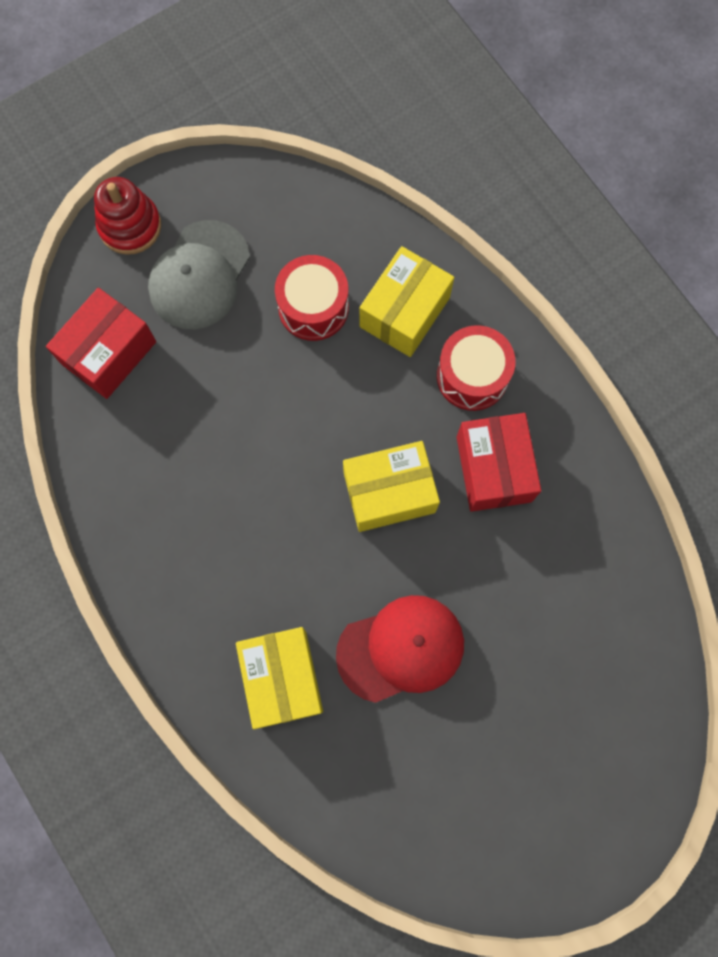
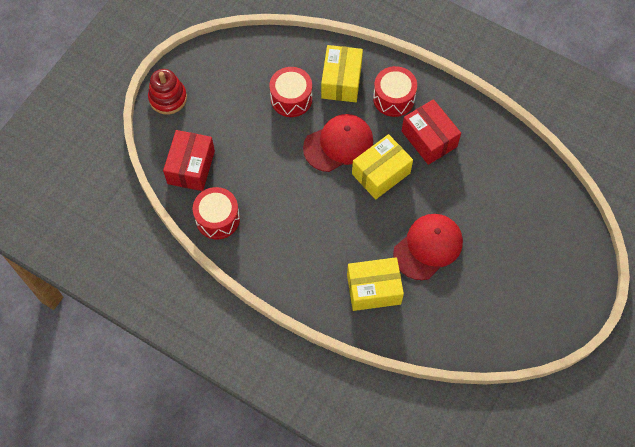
camera: 25 degrees left, 10 degrees down
(106, 454) = (217, 219): none -> red drum
(199, 275) = (220, 107): grey cap -> none
(282, 678) = (373, 289): yellow box -> yellow box turned 60 degrees counterclockwise
(348, 414) = (338, 144): none -> red cap

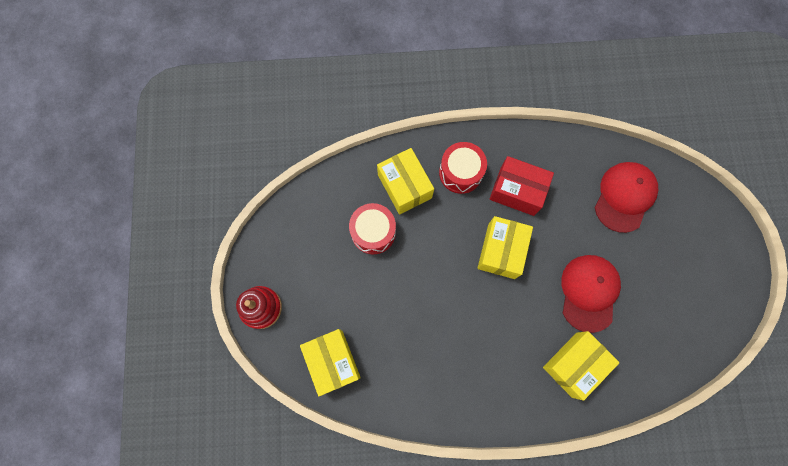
camera: 35 degrees left, 10 degrees up
(191, 167) = (332, 361): red box -> yellow box
(217, 219) = (393, 395): red drum -> none
(338, 144) = (446, 248): red cap -> red cap (624, 197)

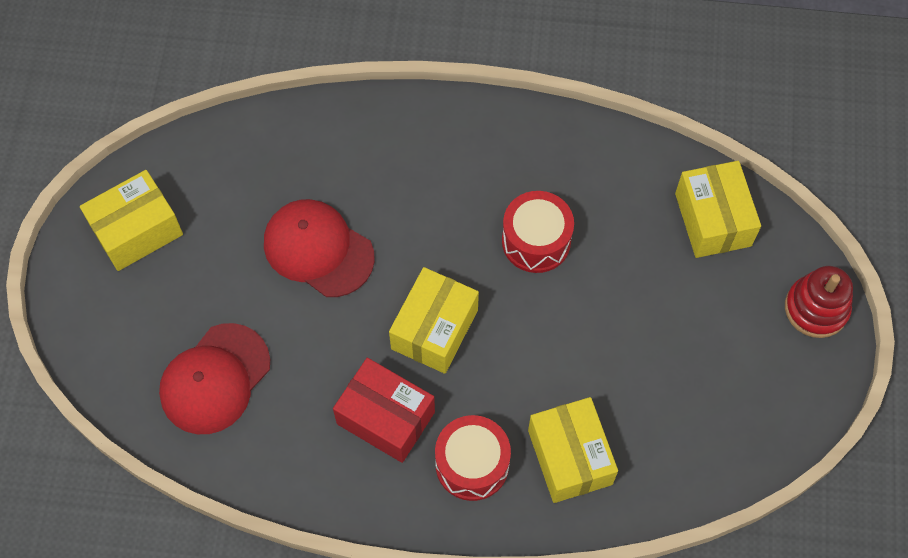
camera: 170 degrees left, 10 degrees down
(373, 232) = (631, 391): red drum -> red drum (536, 241)
(574, 364) = (369, 162): yellow box -> yellow box (137, 230)
(589, 292) = (318, 249): red cap -> red cap turned 105 degrees clockwise

